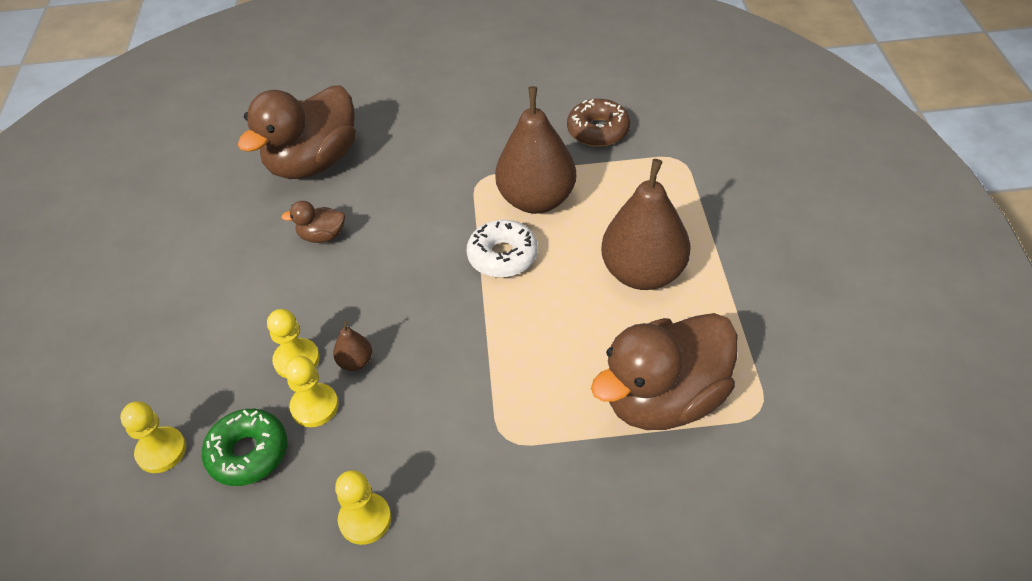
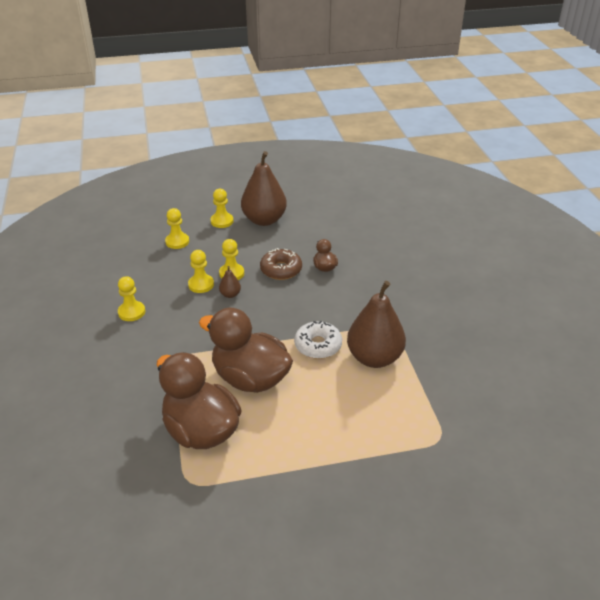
camera: 80 degrees right, 10 degrees down
(124, 375) = (222, 221): none -> yellow pawn
(248, 453) = (174, 268): green donut -> none
(313, 162) = (388, 254): brown duck -> brown duck (250, 378)
(598, 130) = (460, 387): brown donut -> brown donut (281, 270)
(643, 273) = (310, 418): brown pear -> brown pear (264, 220)

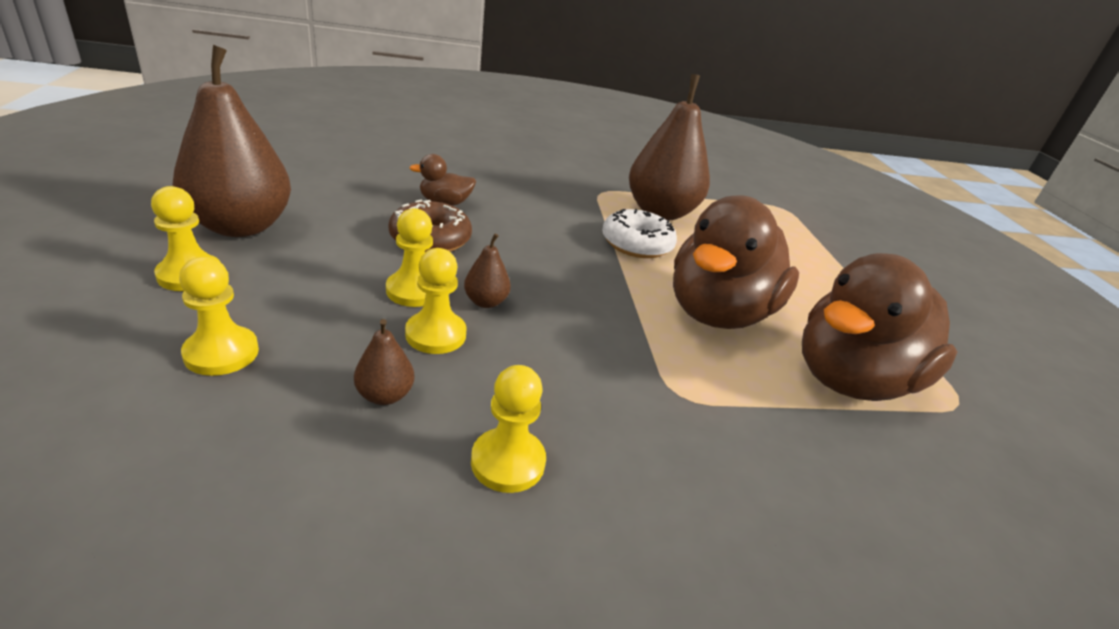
camera: 90 degrees left, 5 degrees down
(161, 279) = (384, 395): none -> brown pear

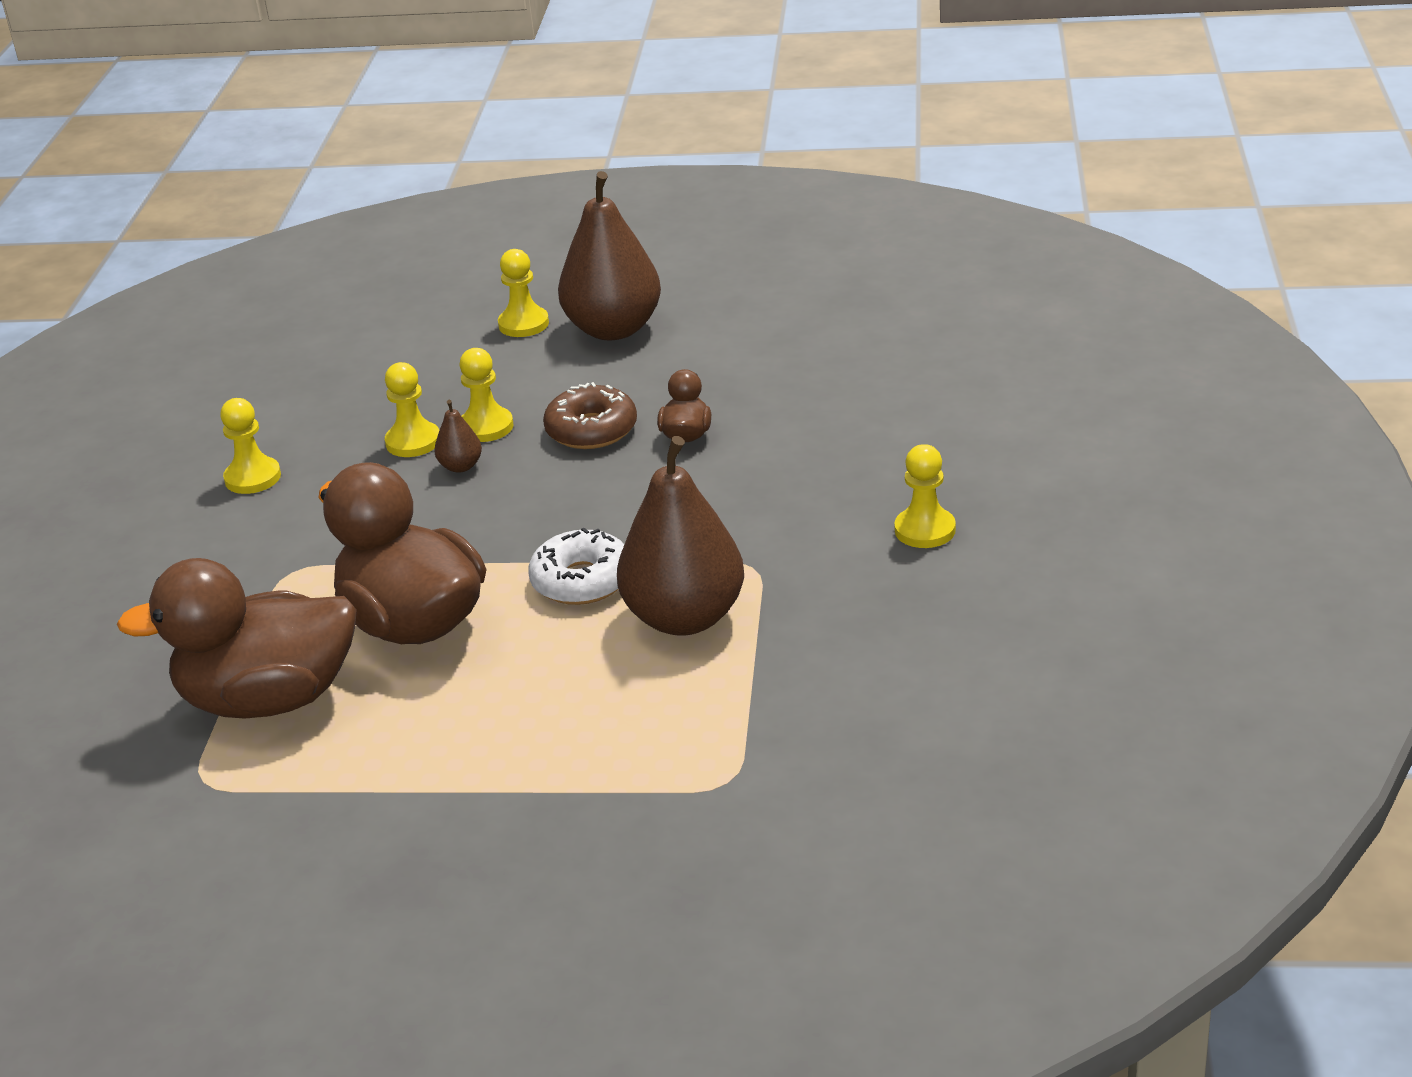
camera: 110 degrees right, 0 degrees up
(221, 353) = (411, 356): yellow pawn -> yellow pawn (925, 530)
(384, 395) = (341, 424): brown pear -> none
(851, 380) = (269, 699): brown duck -> brown duck turned 75 degrees counterclockwise

